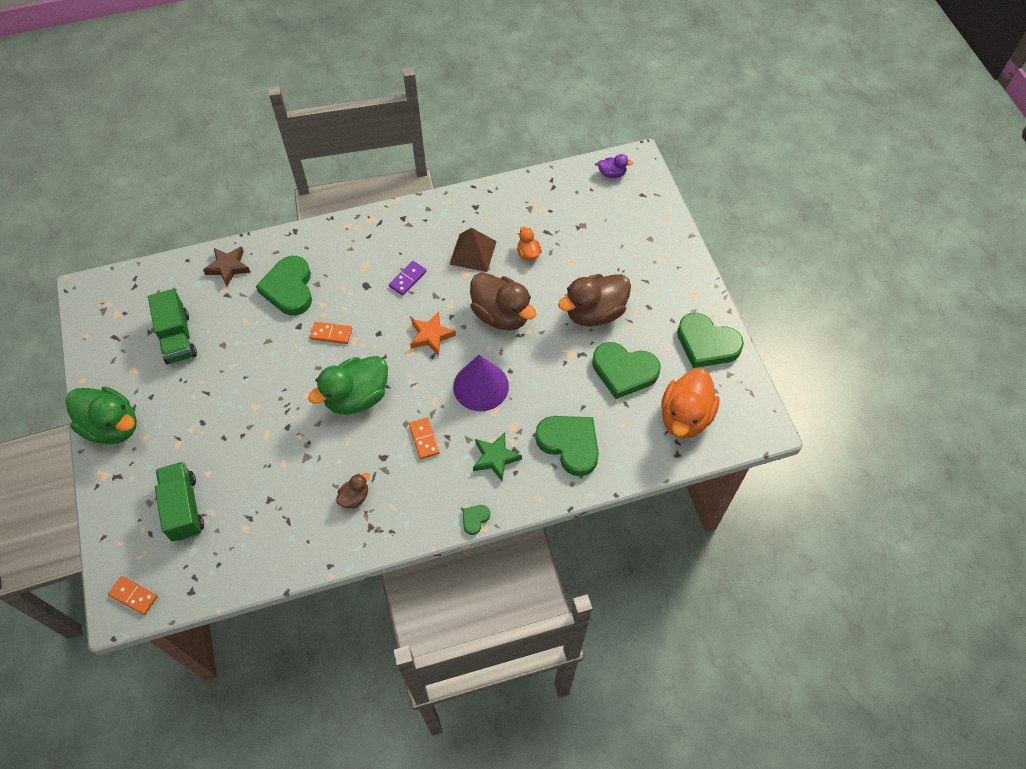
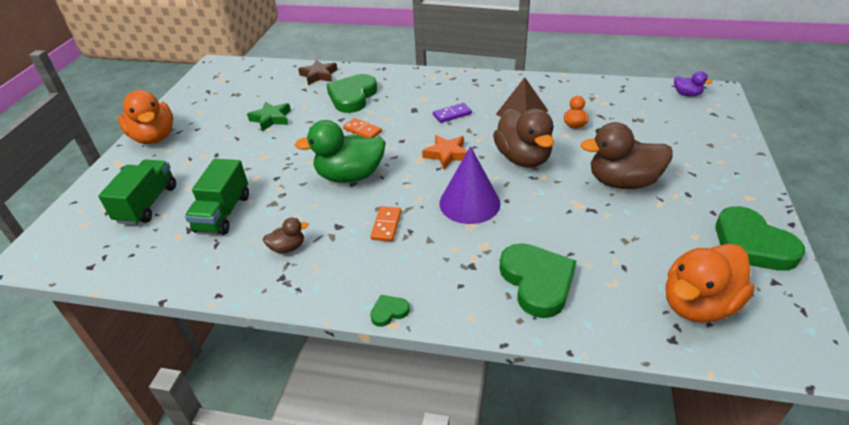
camera: 30 degrees right, 20 degrees down
(112, 426) = (154, 137): green duck -> orange duck
(133, 596) = (48, 251): orange domino -> none
(177, 338) = (248, 102): green truck -> green truck (223, 213)
(495, 458) = (447, 265): green star -> green star (271, 119)
(624, 371) = (635, 238): green heart -> none

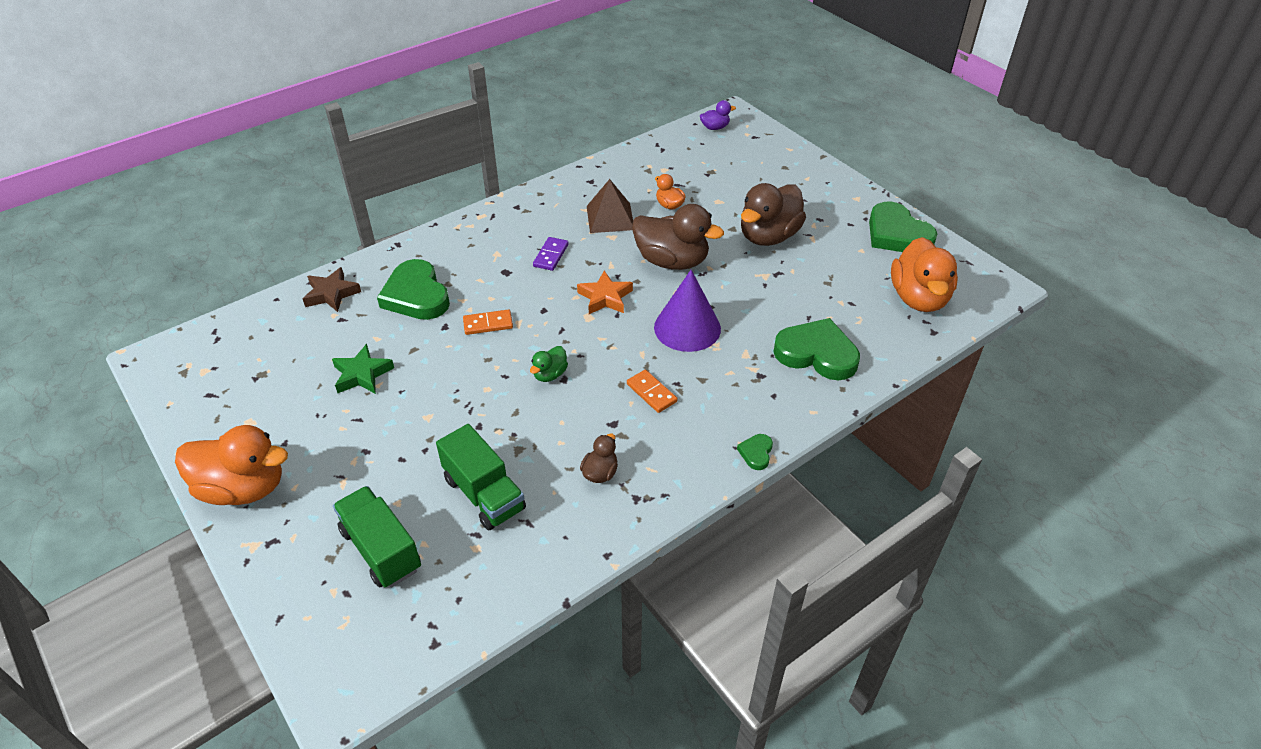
camera: 50 degrees left, 5 degrees up
(350, 176) = (550, 374): green duck -> green duck, size x0.47
(751, 244) = (897, 234): green heart -> green heart turned 45 degrees clockwise

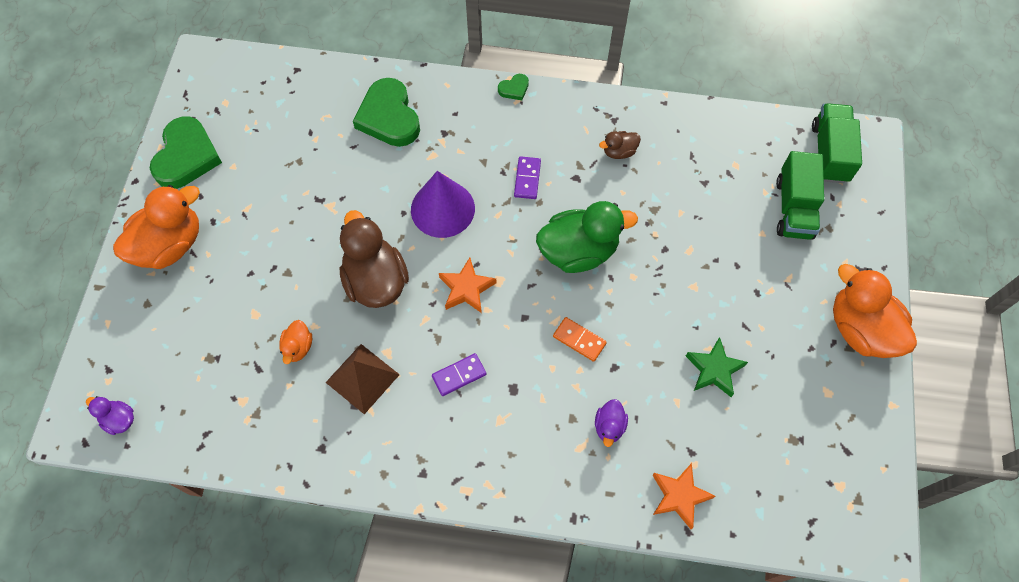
camera: 135 degrees left, 20 degrees up
(331, 294) = (679, 496): brown star -> orange star
(416, 295) = (609, 426): green heart -> purple duck
(484, 494) = (703, 195): green truck -> green truck (829, 153)
(550, 374) = (578, 251): green duck -> green duck, size x2.13
(651, 393) = (527, 179): orange domino -> purple domino
(768, 236) = (274, 239): brown duck -> none
(918, 298) = (264, 98): orange duck -> orange duck (170, 245)

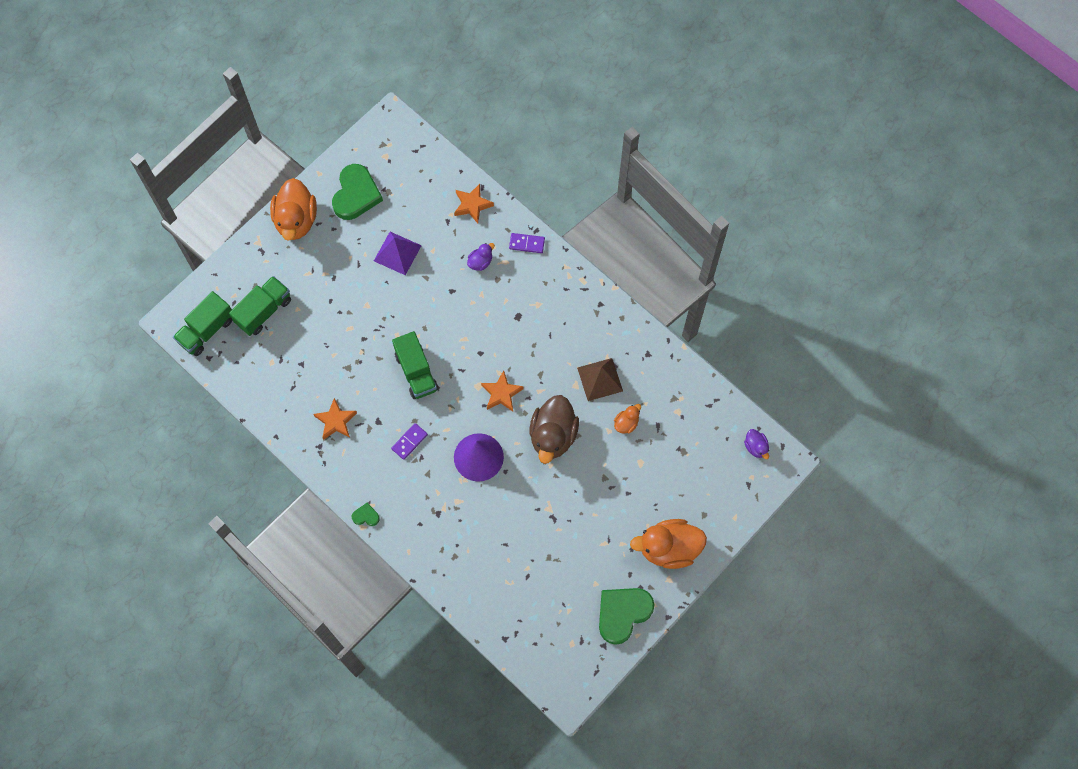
camera: 145 degrees left, 5 degrees up
(389, 117) = (466, 552): green heart -> green heart (356, 194)
(459, 375) = (543, 344): purple domino -> purple domino (527, 244)
(578, 251) = (416, 372): green duck -> green truck
(579, 340) = (459, 319): orange domino -> none
(619, 151) = (336, 421): brown duck -> orange star
(714, 370) = (397, 253): green star -> purple pyramid

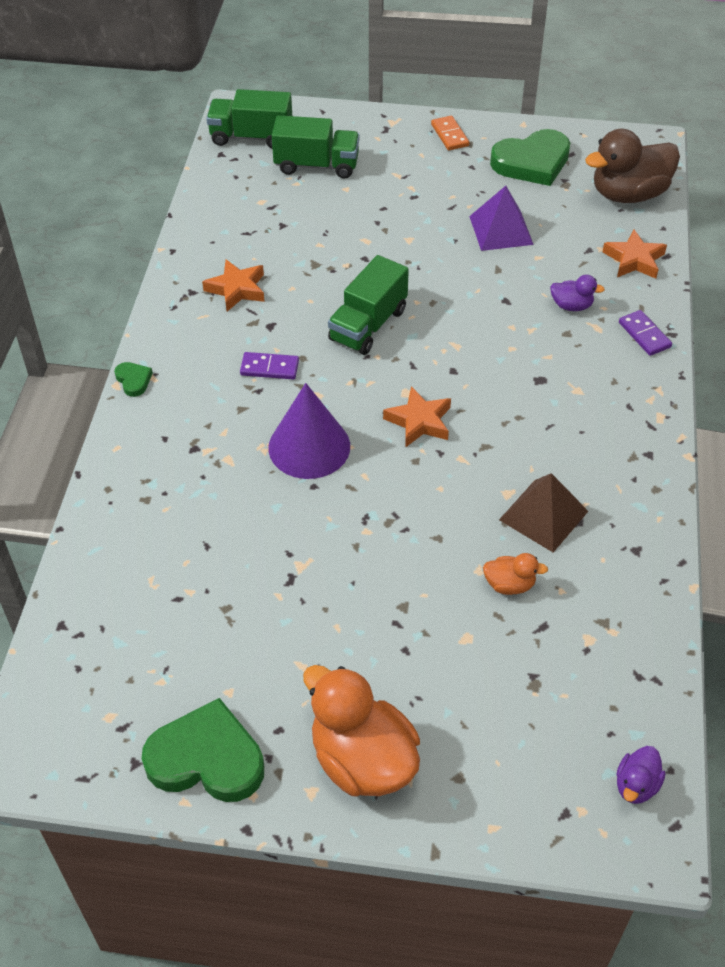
camera: 55 degrees right, 20 degrees down
(296, 220) = (449, 135): orange duck -> orange domino
(553, 435) = (412, 509): brown duck -> brown duck (628, 194)

